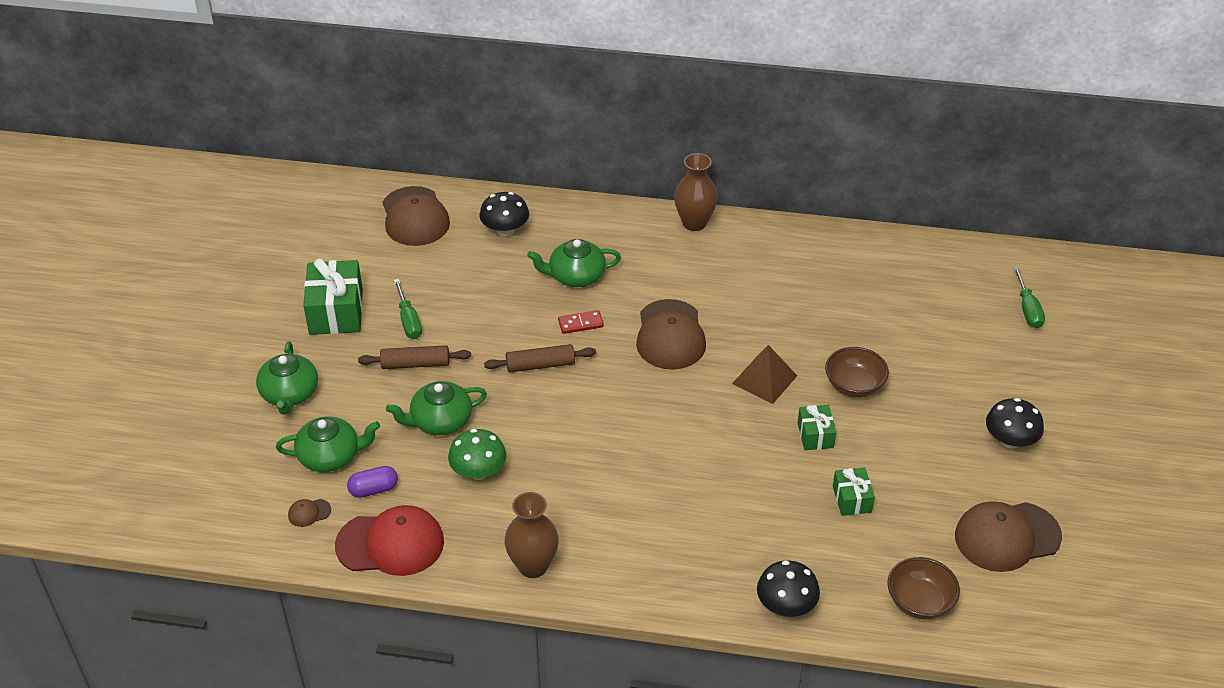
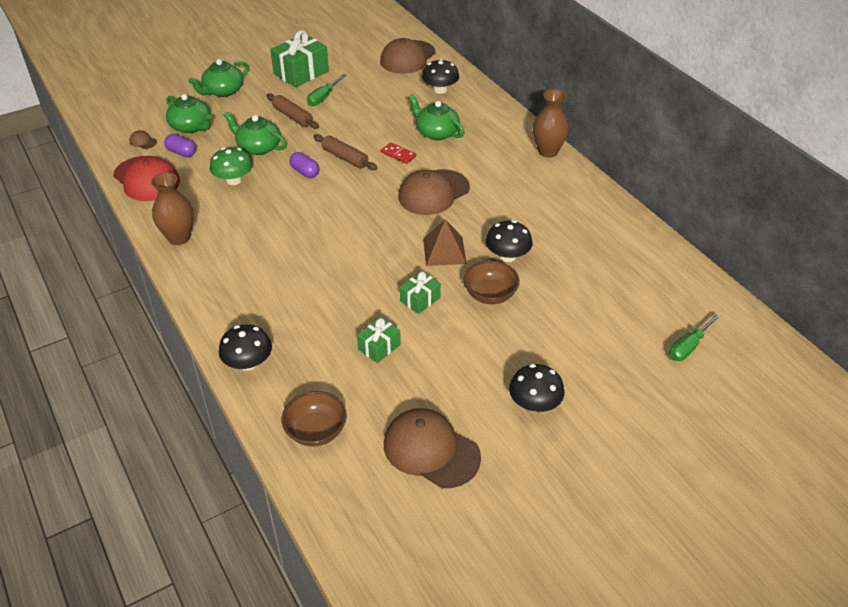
camera: 50 degrees right, 0 degrees up
(530, 408) = (305, 172): none -> purple capsule
(814, 343) = (507, 256): none -> black mushroom

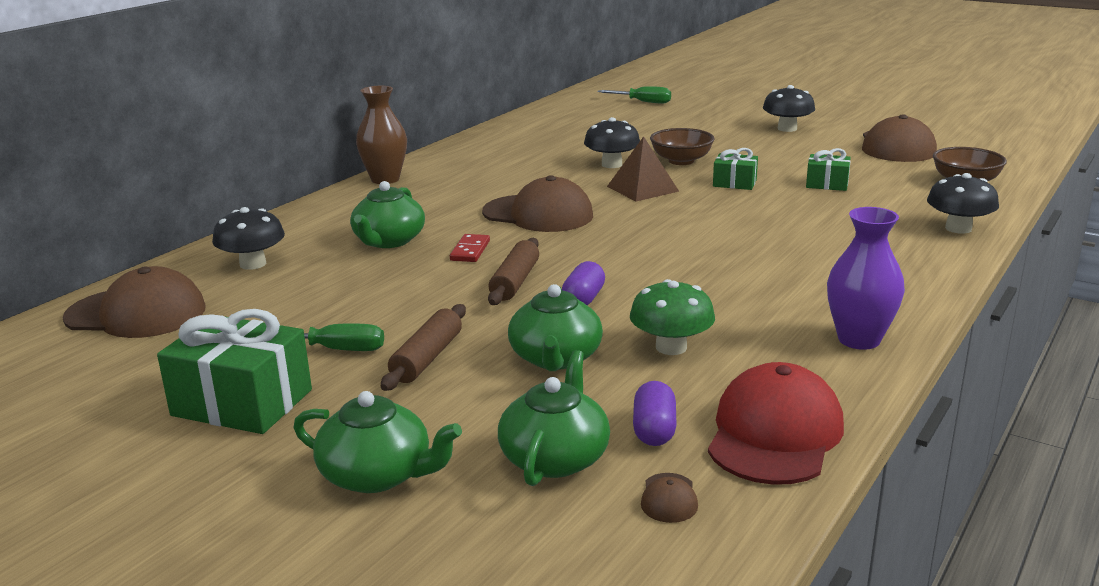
camera: 115 degrees left, 20 degrees down
(179, 238) = (859, 339): brown vase -> purple vase

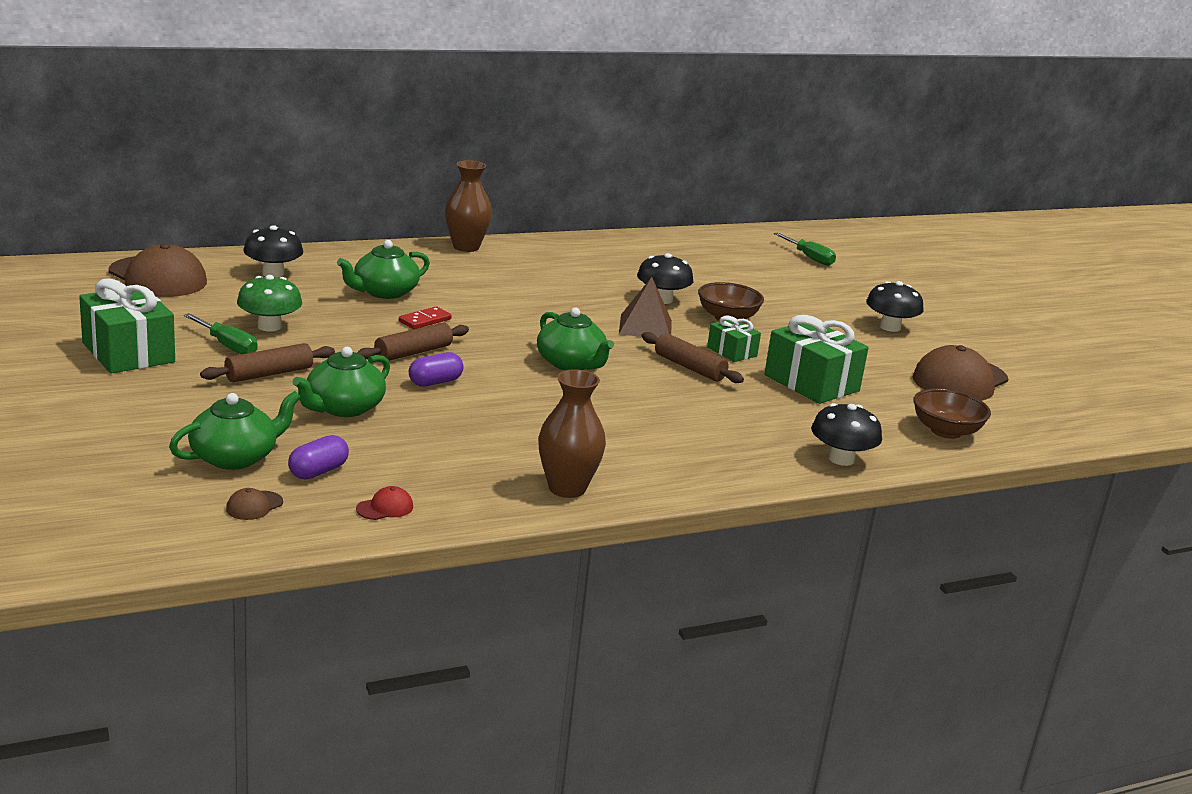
camera: 30 degrees right, 0 degrees up
(378, 475) = (130, 420): green teapot -> green teapot (571, 364)
(538, 214) = (524, 314): brown cap -> none
(671, 347) = (428, 435): green mushroom -> green mushroom (269, 326)
(733, 206) = (689, 367): none -> brown rolling pin
(774, 434) = (385, 508): red cap -> red cap, size x0.40
(827, 184) = (811, 383): green gift -> green gift, size x1.82
(859, 339) = (567, 488): purple vase -> brown vase

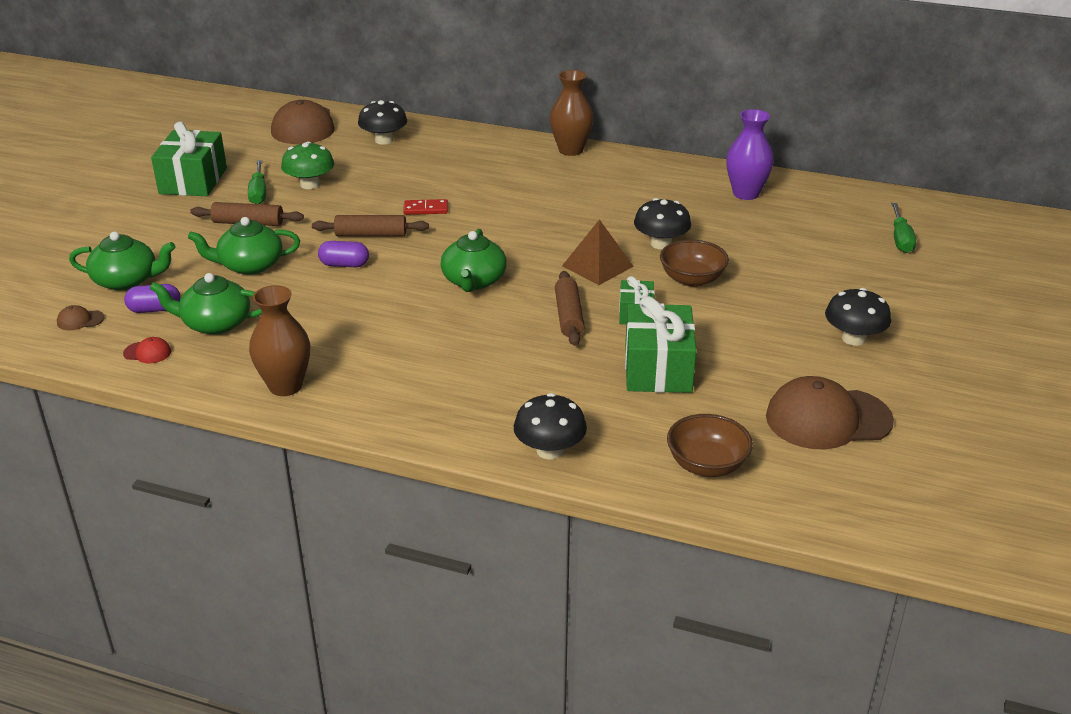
camera: 45 degrees right, 10 degrees up
(384, 292) = (436, 176): green teapot -> green teapot (215, 323)
(659, 250) = (746, 194): none -> purple vase

